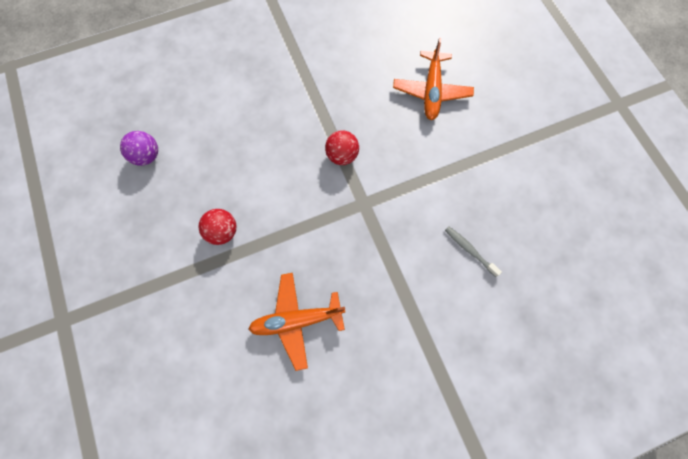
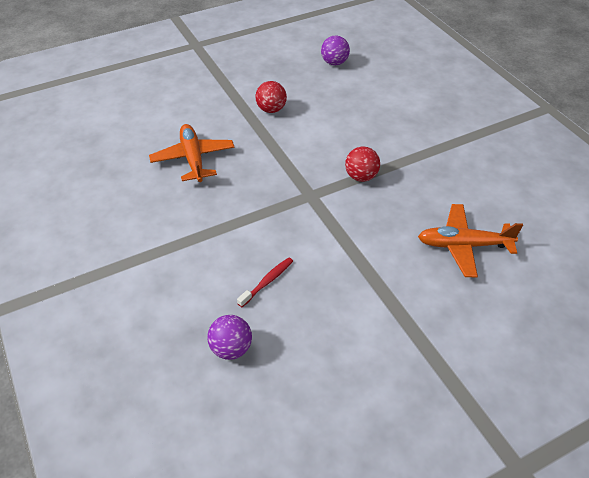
camera: 85 degrees right, 25 degrees down
(469, 250) = (267, 281): grey toothbrush -> red toothbrush
(540, 283) = (231, 348): none -> purple ball

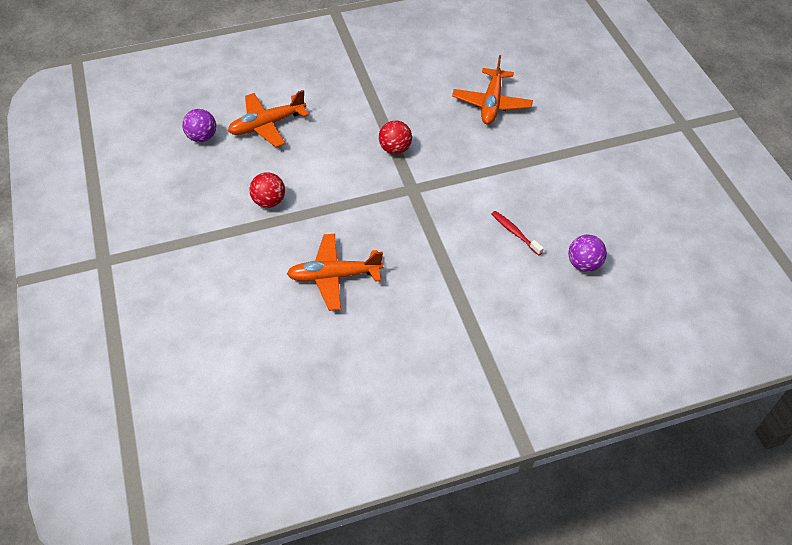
camera: 80 degrees left, 5 degrees up
(362, 93) = (267, 125): none -> orange plane

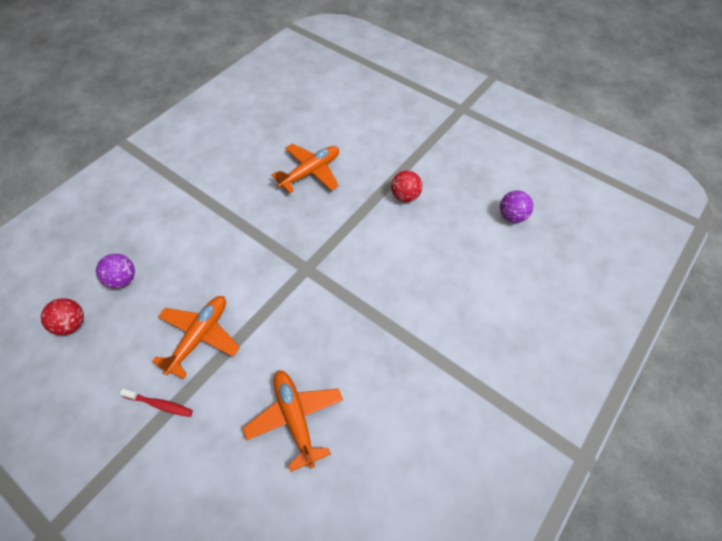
camera: 145 degrees right, 5 degrees up
(267, 125) = (478, 257): orange plane -> orange plane (199, 337)
(395, 149) = (350, 298): red ball -> red ball (71, 324)
(515, 232) = (194, 276): red toothbrush -> red toothbrush (160, 404)

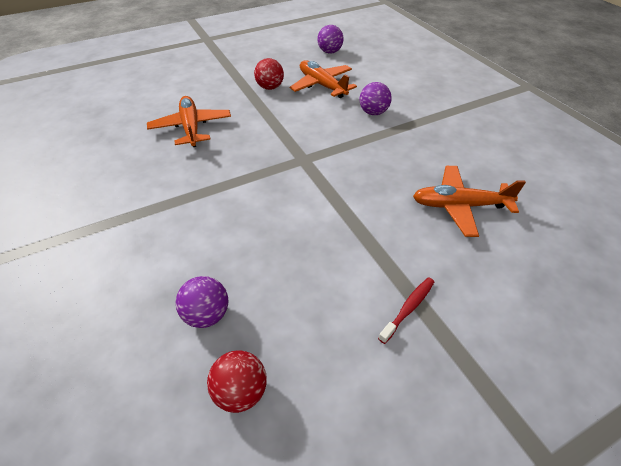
camera: 65 degrees left, 10 degrees down
(199, 337) = (337, 254): orange plane -> orange plane (322, 85)
(412, 298) = (373, 112): none -> purple ball

